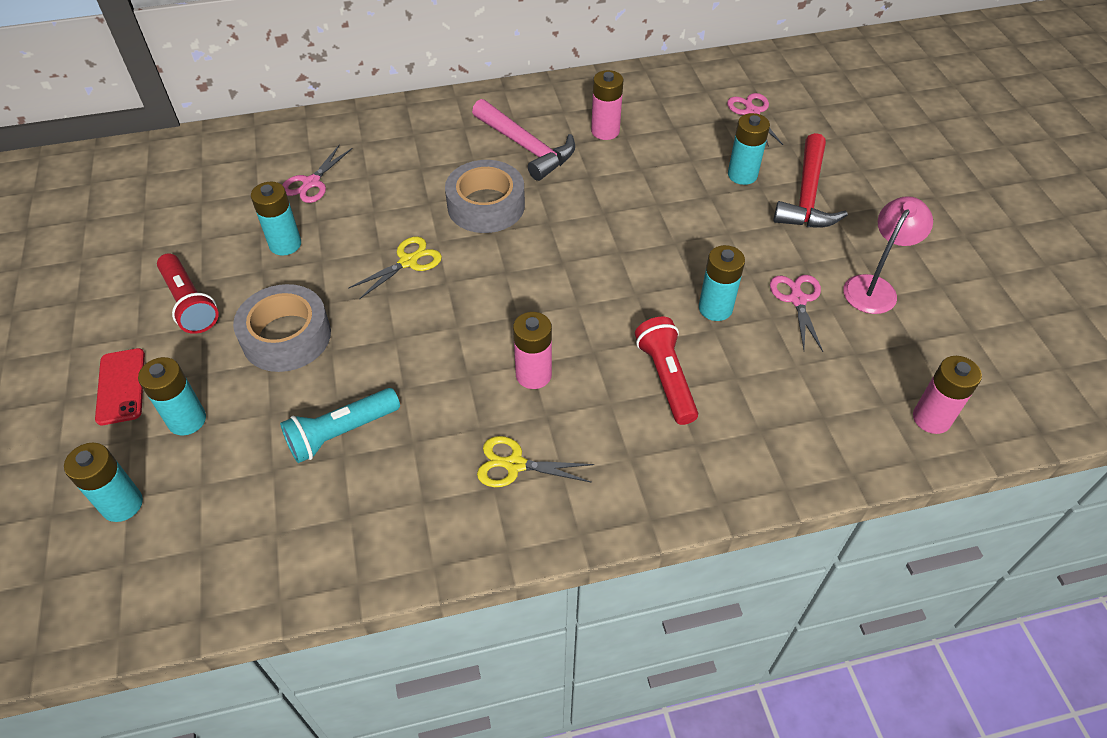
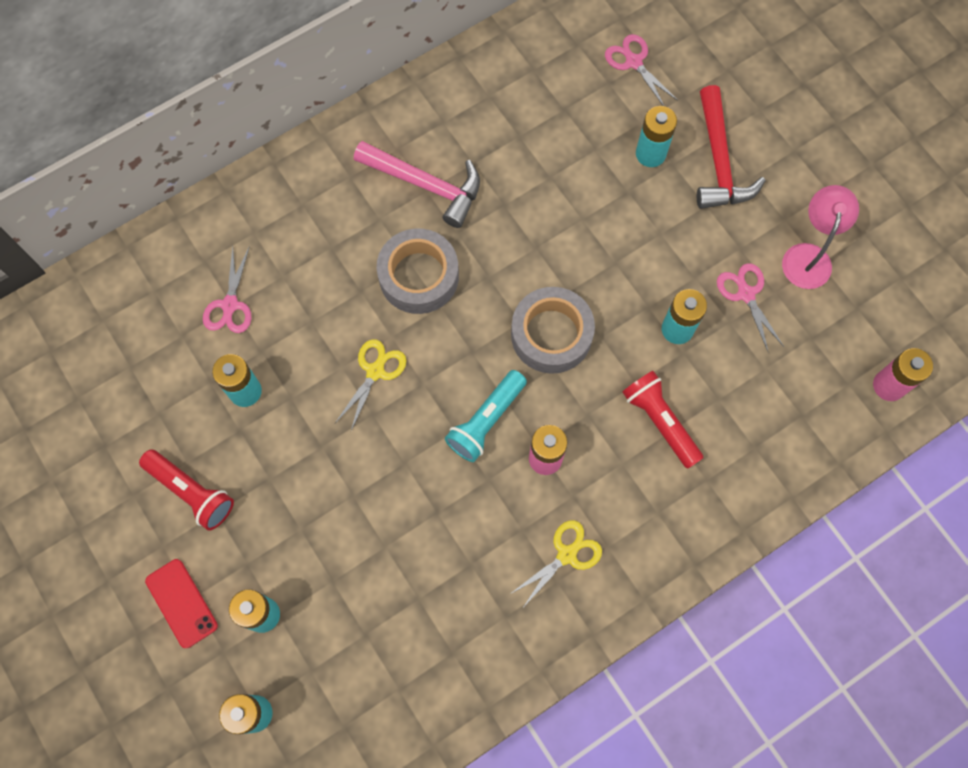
camera: 20 degrees left, 20 degrees up
(286, 336) = (304, 496): grey tape -> grey tape (551, 334)
(341, 433) = (405, 578): turquoise flashlight -> turquoise flashlight (486, 421)
(515, 465) = (566, 554): yellow scissors -> yellow scissors turned 150 degrees clockwise
(605, 131) = (496, 137): pink battery -> none

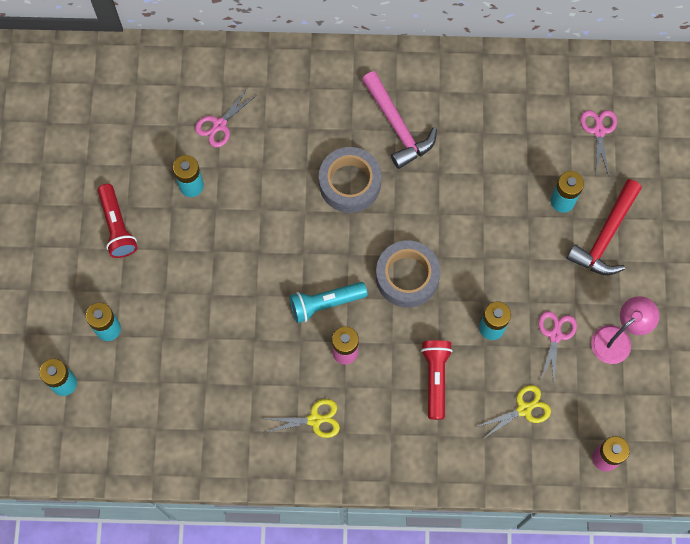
camera: 35 degrees right, 0 degrees up
(181, 603) = (66, 289): red phone -> none
(375, 371) = (279, 226): yellow scissors -> yellow scissors (524, 409)

